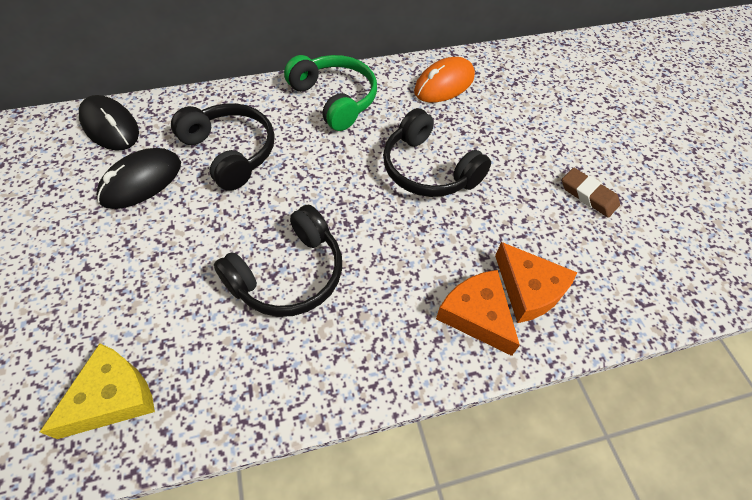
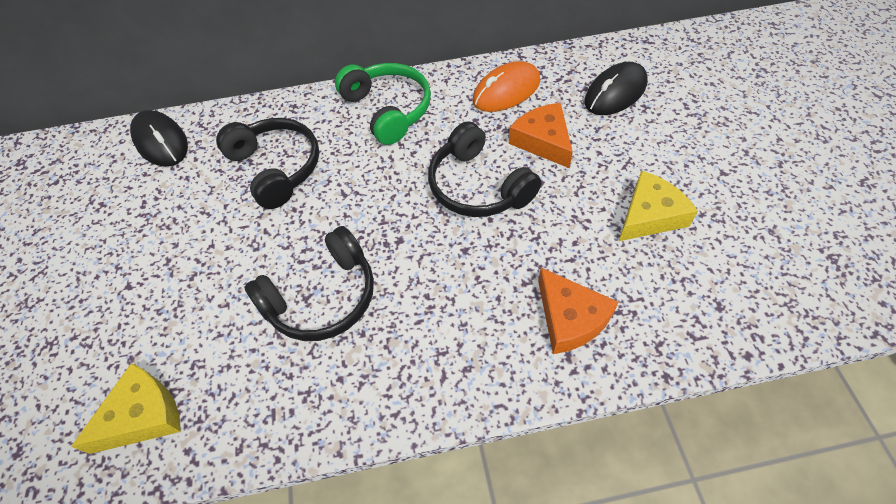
camera: 10 degrees right, 0 degrees up
(141, 181) = (186, 199): black mouse -> black mouse (615, 93)
(477, 315) = (510, 344): orange cheese -> orange cheese (543, 141)
(588, 195) = (650, 215): brown eraser -> yellow cheese

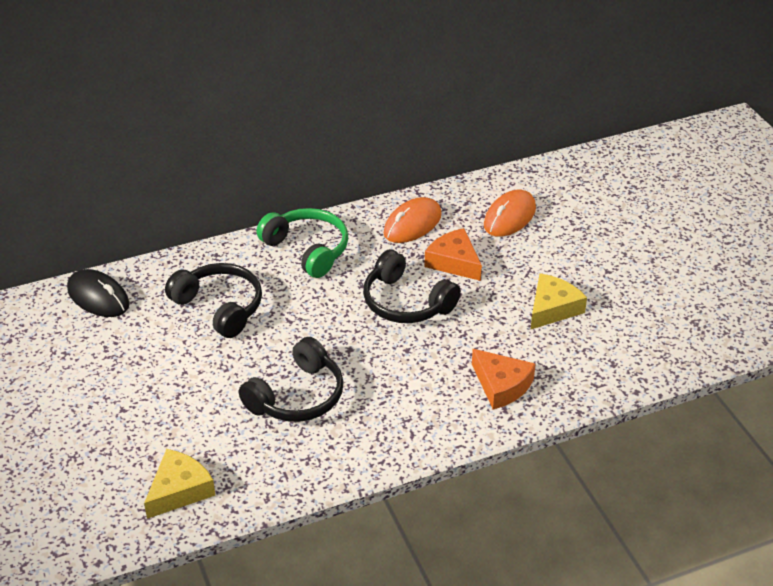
camera: 15 degrees left, 15 degrees down
(615, 93) = (509, 217): black mouse -> orange mouse

